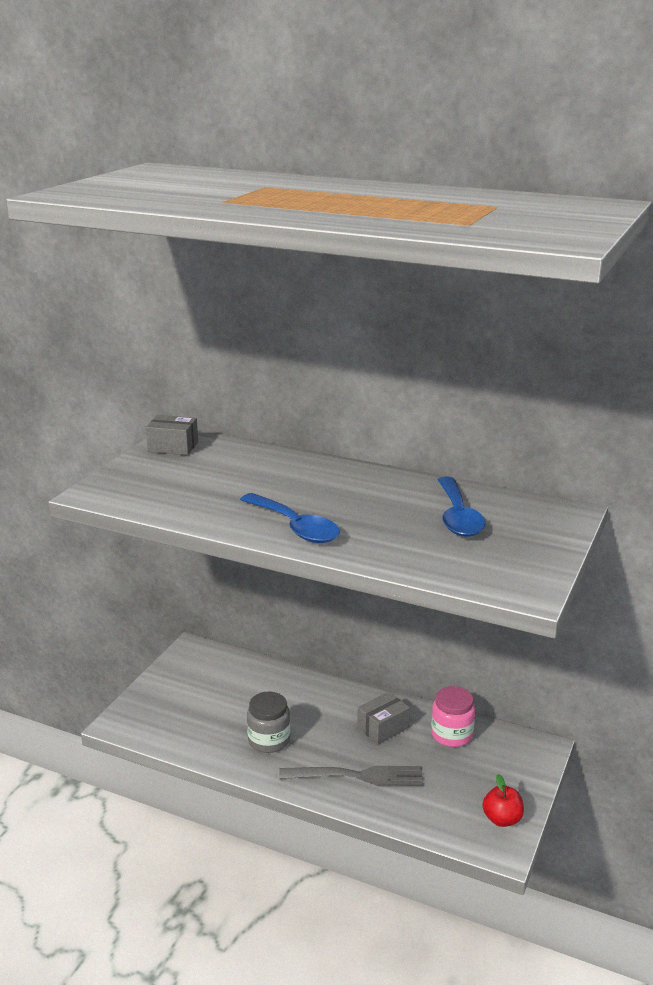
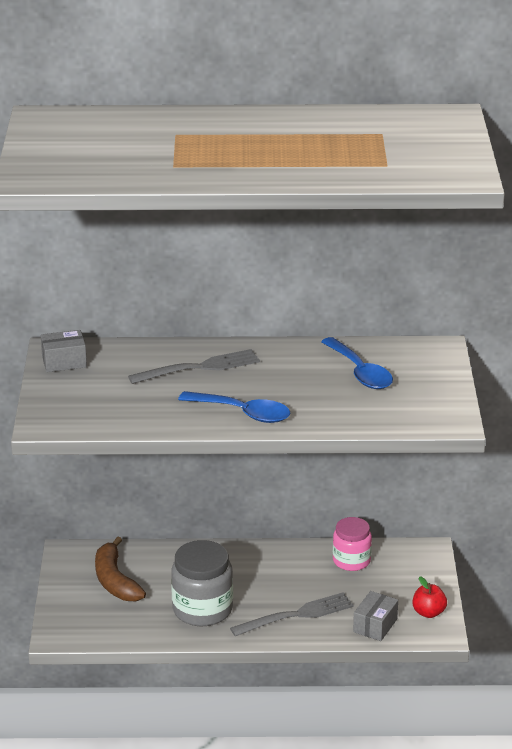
camera: 25 degrees left, 5 degrees up
(211, 687) = (115, 581): none -> brown banana
(269, 740) = (202, 609): grey jar -> grey jar, size x1.53
(293, 477) = (199, 368): none -> grey fork
(383, 728) = (291, 571): grey box -> grey box (375, 625)

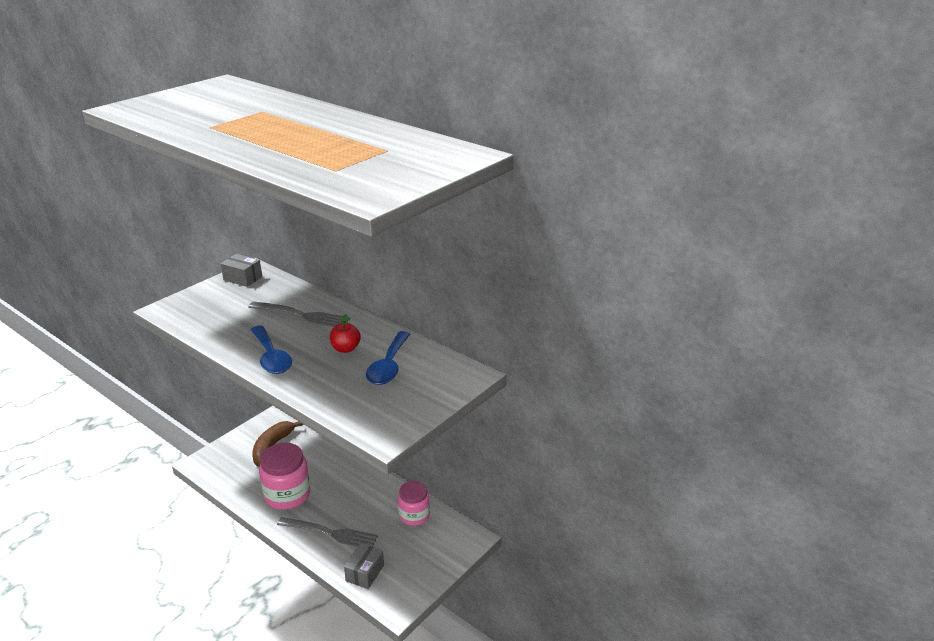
camera: 40 degrees right, 0 degrees up
(202, 609) = (287, 495): grey jar -> pink jar
(375, 625) = (365, 573): grey box -> grey box turned 45 degrees counterclockwise
(428, 612) = (410, 586): red apple -> red apple (345, 349)

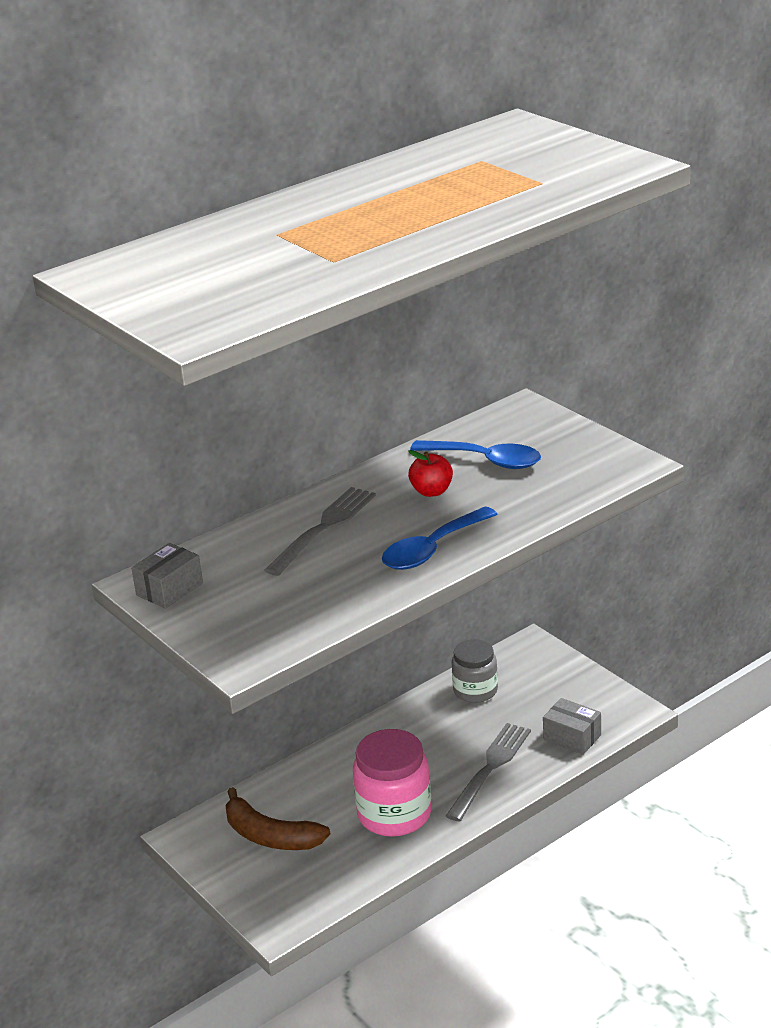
camera: 75 degrees left, 0 degrees up
(271, 357) = (432, 549): blue spoon -> blue spoon turned 150 degrees clockwise
(414, 515) = (475, 690): pink jar -> grey jar

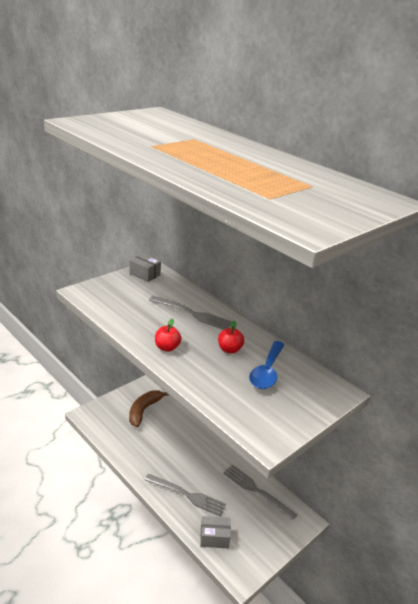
camera: 80 degrees right, 0 degrees up
(394, 814) = (154, 454): pink jar -> none
(432, 549) = (167, 347): blue spoon -> red apple
(475, 690) = (256, 490): grey jar -> grey fork
(572, 737) = (214, 537): grey box -> grey box turned 60 degrees clockwise

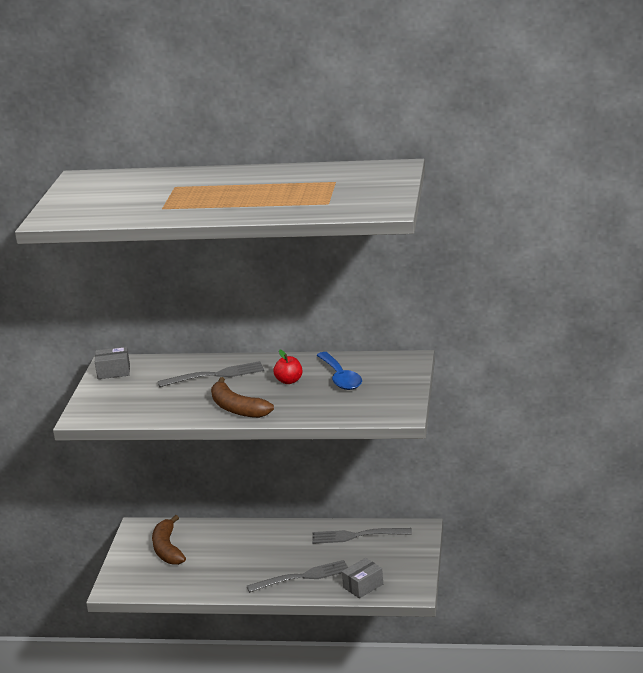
camera: 35 degrees left, 5 degrees down
(167, 347) = (237, 408): red apple -> brown banana

